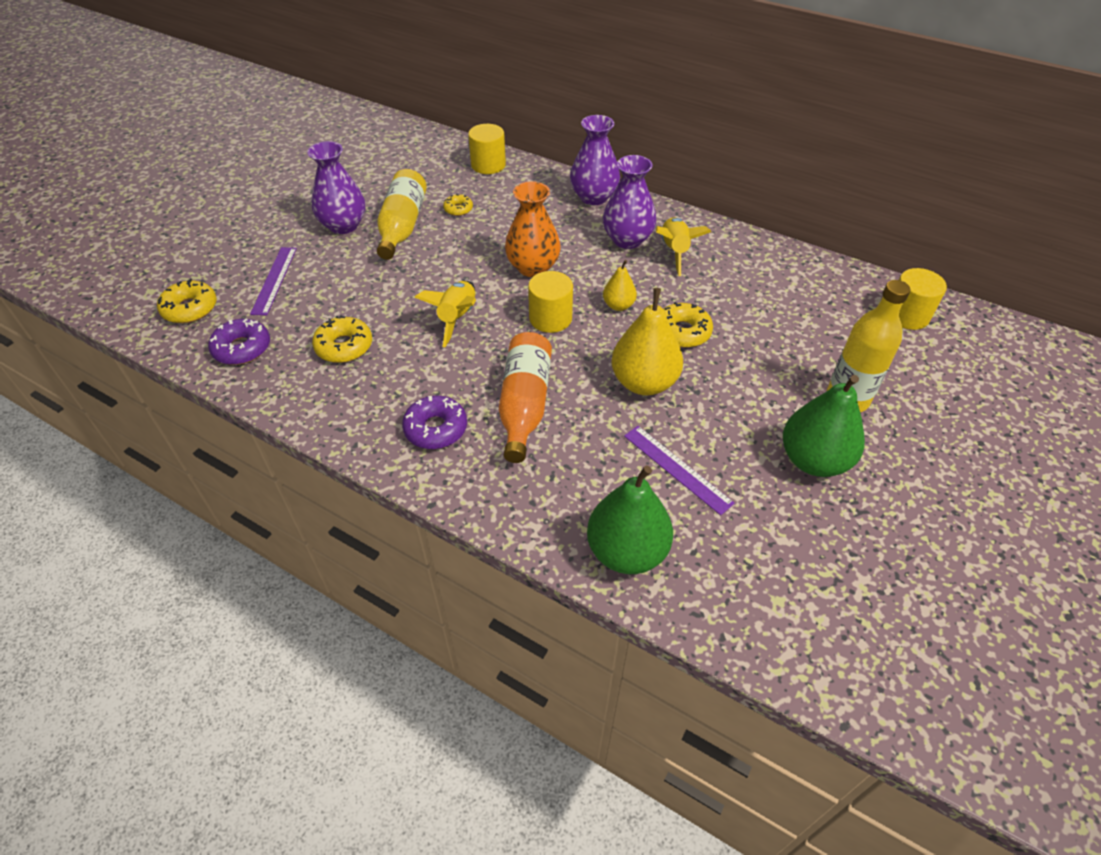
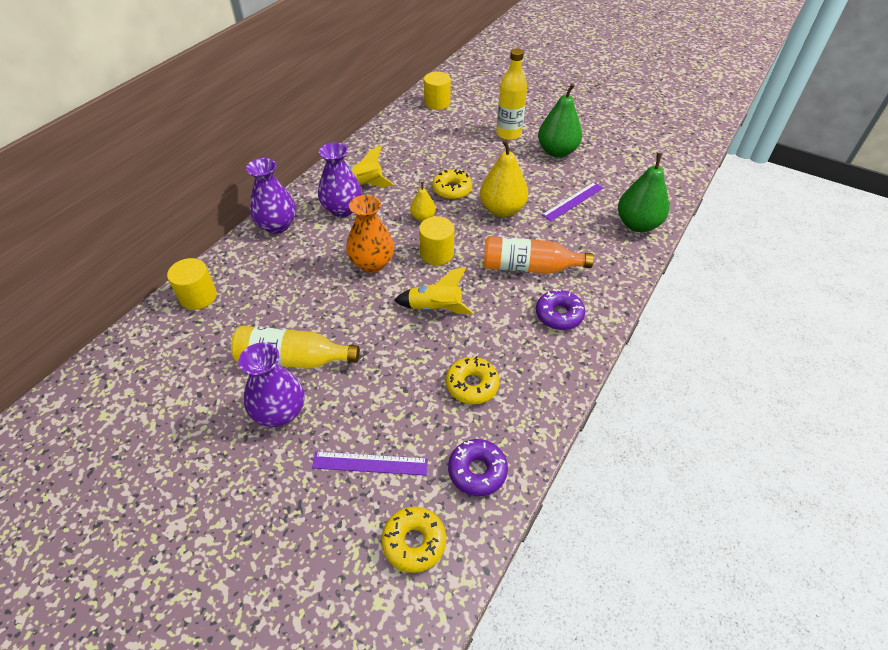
camera: 90 degrees left, 0 degrees up
(458, 209) = (273, 316): yellow donut -> none

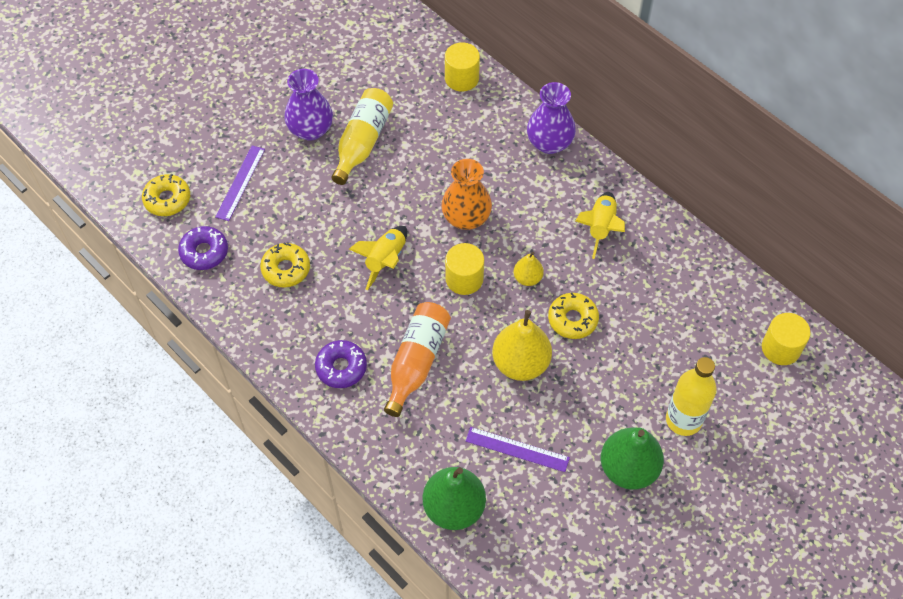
camera: 105 degrees right, 10 degrees up
(342, 209) = (562, 203): purple vase -> none
(573, 201) = (517, 449): purple ruler -> purple ruler turned 45 degrees counterclockwise

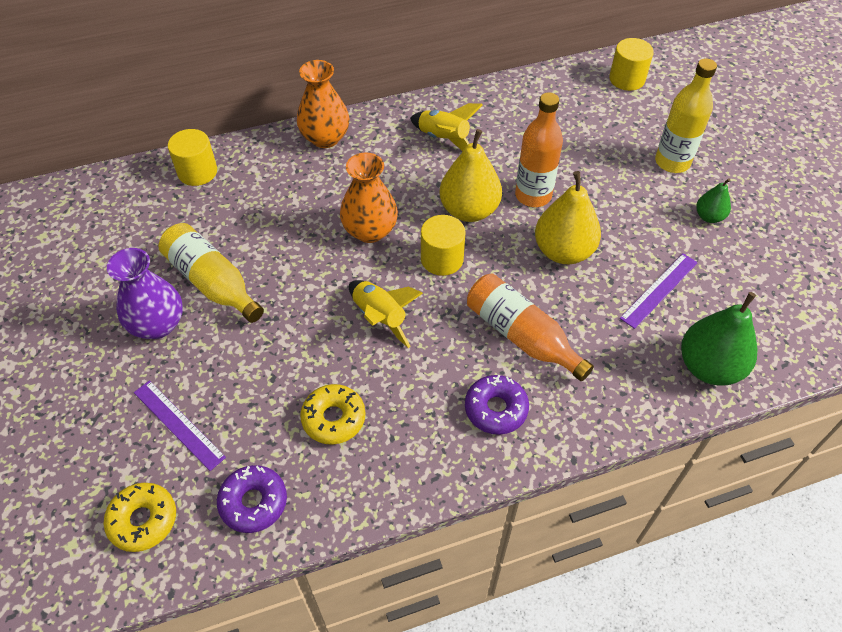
camera: 65 degrees left, 5 degrees down
(527, 278) = (469, 210): yellow pear -> yellow pear, size x1.89
(549, 143) = (325, 138): purple vase -> orange vase
(572, 319) = (533, 195): yellow donut -> orange bottle
(628, 469) = (709, 217): green pear -> green pear, size x0.53

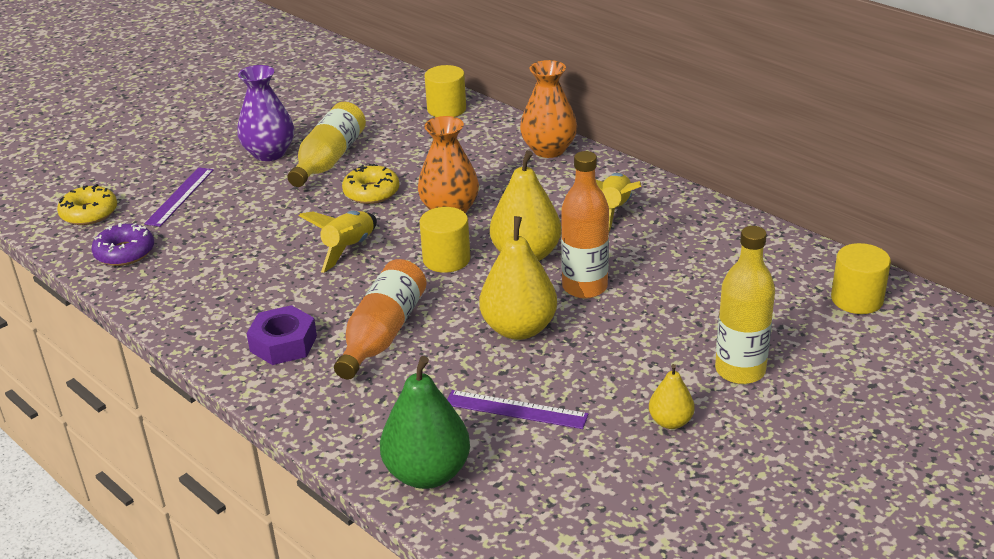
camera: 65 degrees right, 20 degrees down
(333, 418) = (224, 262): yellow donut -> yellow donut (371, 192)
(496, 409) = (283, 343): purple donut -> purple nut
(709, 217) = (670, 422): green pear -> yellow pear

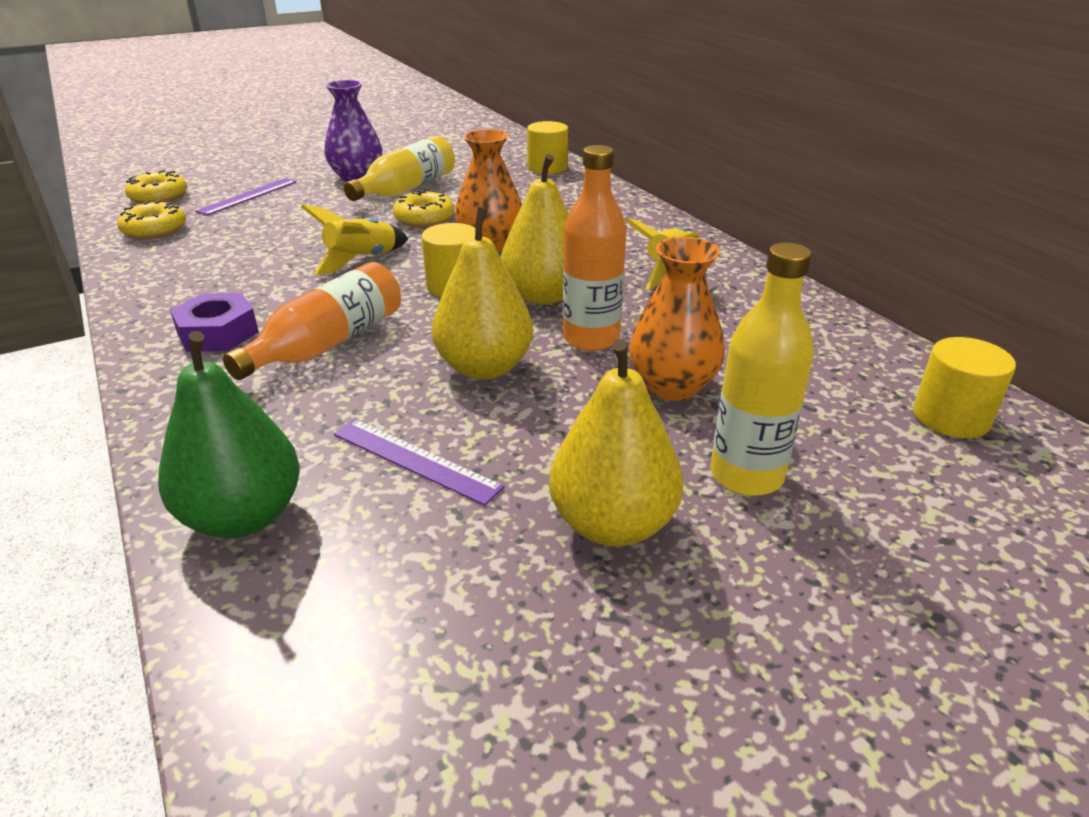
camera: 15 degrees right, 0 degrees up
(125, 253) = (155, 230): purple donut -> yellow donut
(549, 150) = (628, 210): orange vase -> orange vase (672, 386)
(670, 422) = (612, 524): yellow pear -> yellow pear, size x1.89

